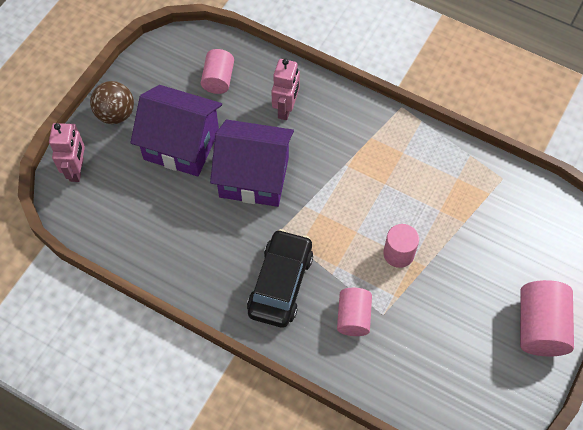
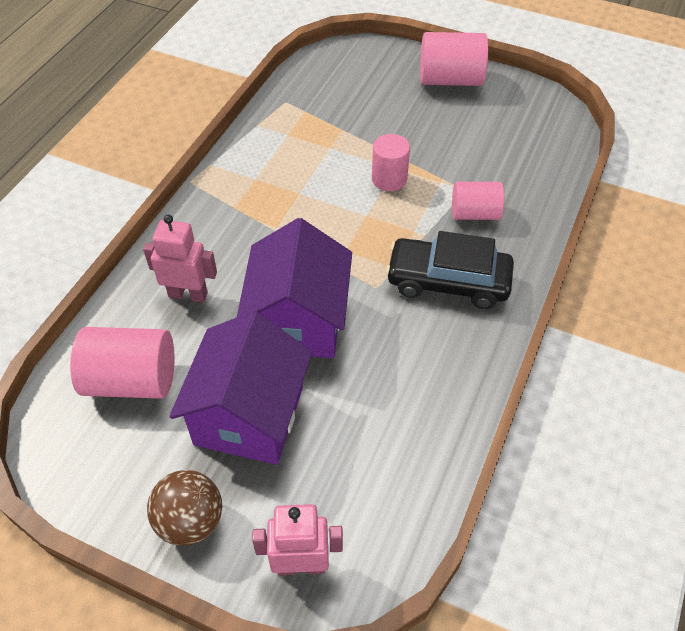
camera: 95 degrees left, 10 degrees down
(218, 79) = (131, 380): pink cylinder -> pink cylinder, size x1.54

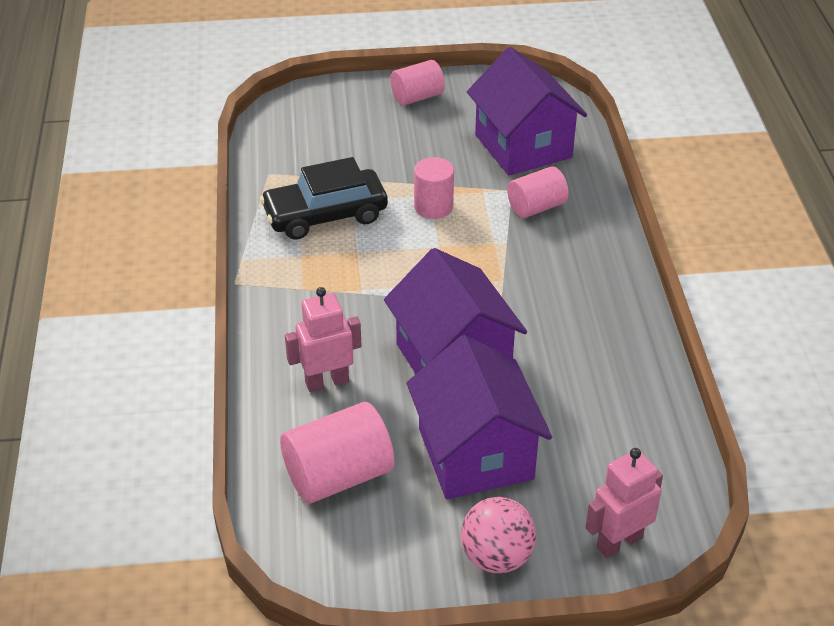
camera: 30 degrees left, 10 degrees down
(190, 521) = (496, 557): brown ball -> pink ball
(448, 281) = (559, 272): black car -> black car (325, 215)
(450, 80) = (417, 97): pink cylinder -> pink cylinder, size x0.65
(506, 154) = (523, 146): none -> purple house

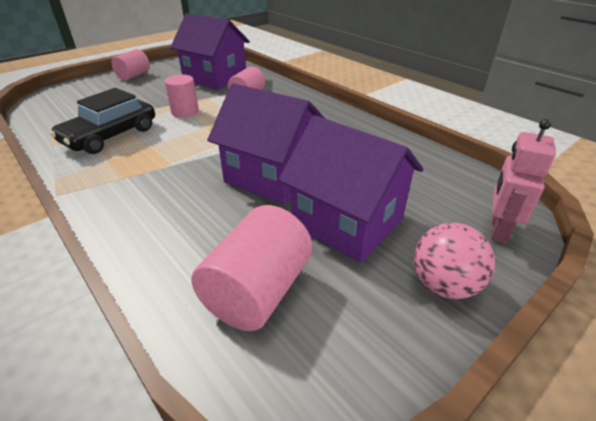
camera: 35 degrees left, 5 degrees down
(327, 382) = (188, 226): pink robot -> none

